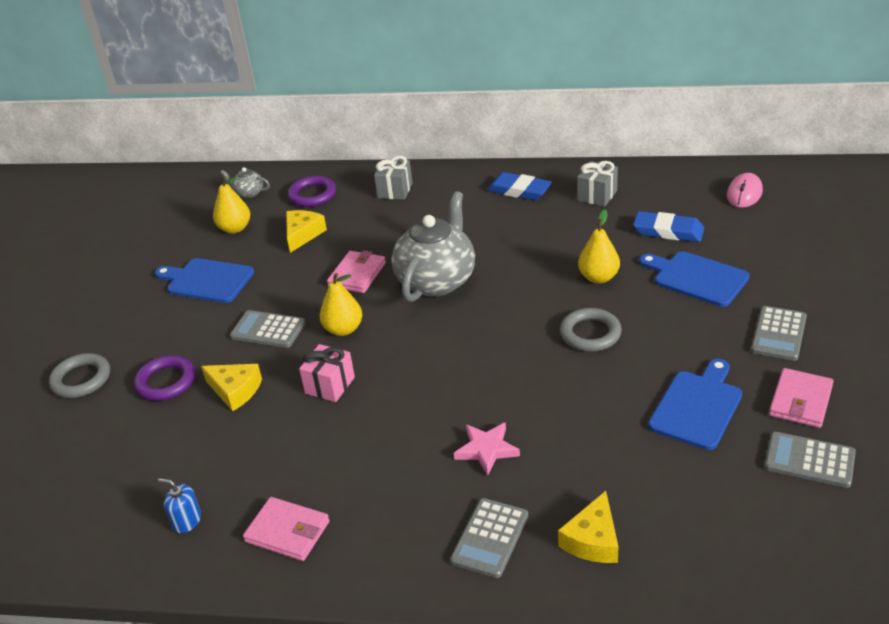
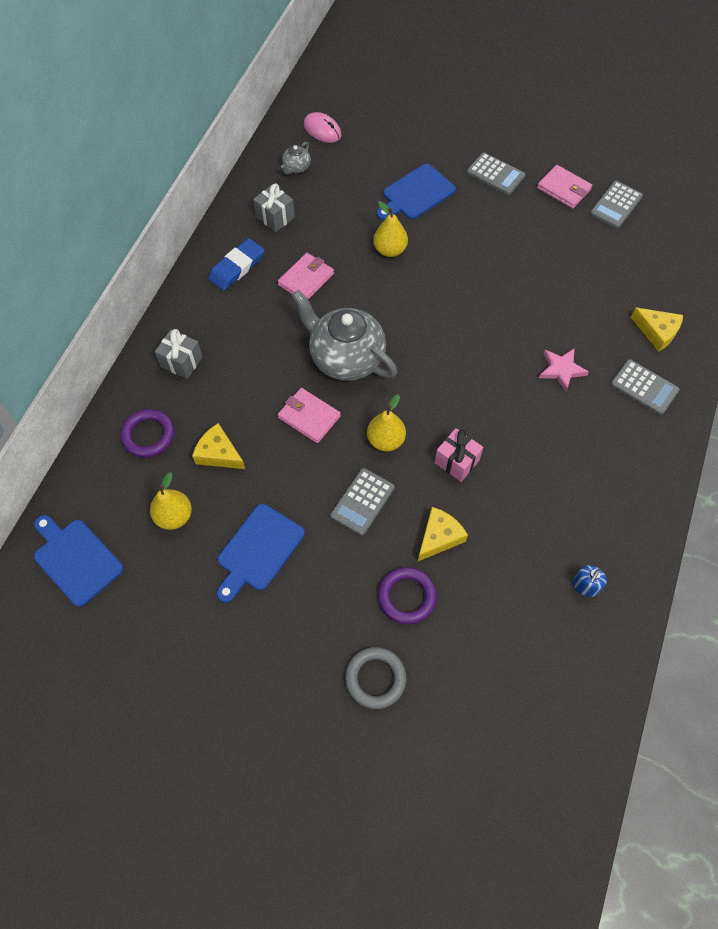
camera: 80 degrees left, 25 degrees up
(248, 193) = (108, 496): grey teapot -> grey teapot (296, 168)
(287, 532) = (612, 513): pink wallet -> pink wallet (306, 279)
(590, 334) = (456, 275): grey ring -> none
(668, 231) = (349, 190): blue eraser -> none
(697, 407) = (553, 241): blue cutting board -> blue cutting board (76, 559)

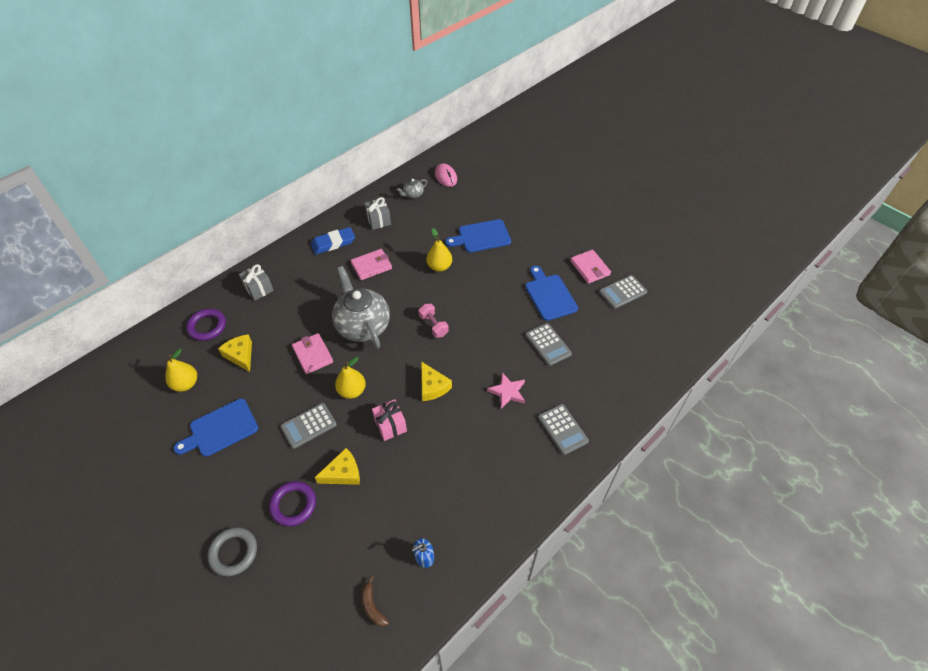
camera: 25 degrees right, 10 degrees down
(76, 559) = (111, 386): blue cutting board -> blue cutting board (549, 295)
(429, 325) = (433, 325): none -> pink dumbbell
(495, 174) = (546, 242): grey calculator -> grey calculator (548, 344)
(565, 661) = (372, 606): none -> brown banana
(657, 332) = (598, 393): yellow cheese -> yellow cheese (432, 386)

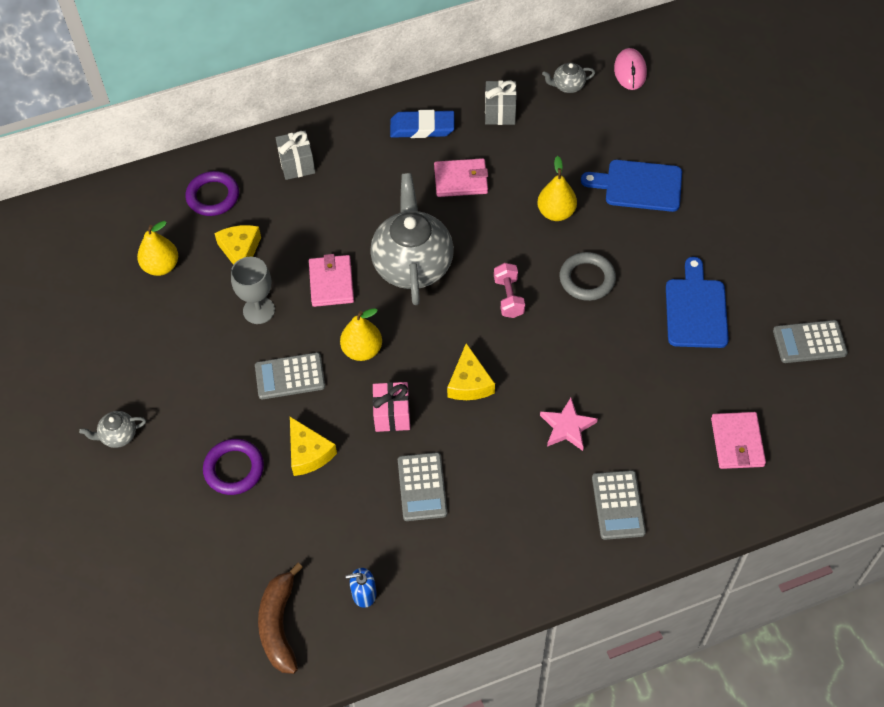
camera: 25 degrees right, 5 degrees up
(195, 514) = (118, 436): none -> grey teapot
(220, 429) = (182, 341): blue cutting board -> none
(233, 552) = (145, 498): grey ring -> grey ring (587, 279)
(269, 389) = (259, 310): none -> grey goblet
(343, 473) = (308, 453): yellow cheese -> yellow cheese turned 60 degrees clockwise
(372, 606) = (279, 625): brown banana -> brown banana, size x1.75
(548, 344) = (657, 381): grey calculator -> grey calculator (422, 487)
(590, 268) = (778, 288): pink wallet -> pink wallet (737, 442)

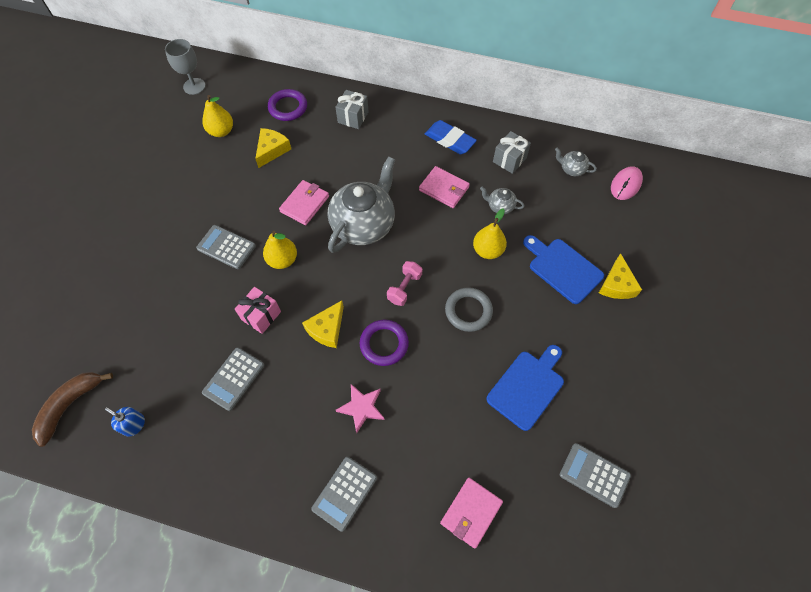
camera: 35 degrees right, 5 degrees up
(118, 436) = (104, 217): grey teapot -> grey teapot (500, 206)
(234, 469) = (142, 283): purple ring -> purple ring (384, 344)
(259, 310) = (248, 193): grey goblet -> grey goblet (194, 86)
(308, 453) = (191, 304): yellow cheese -> yellow cheese (616, 284)

